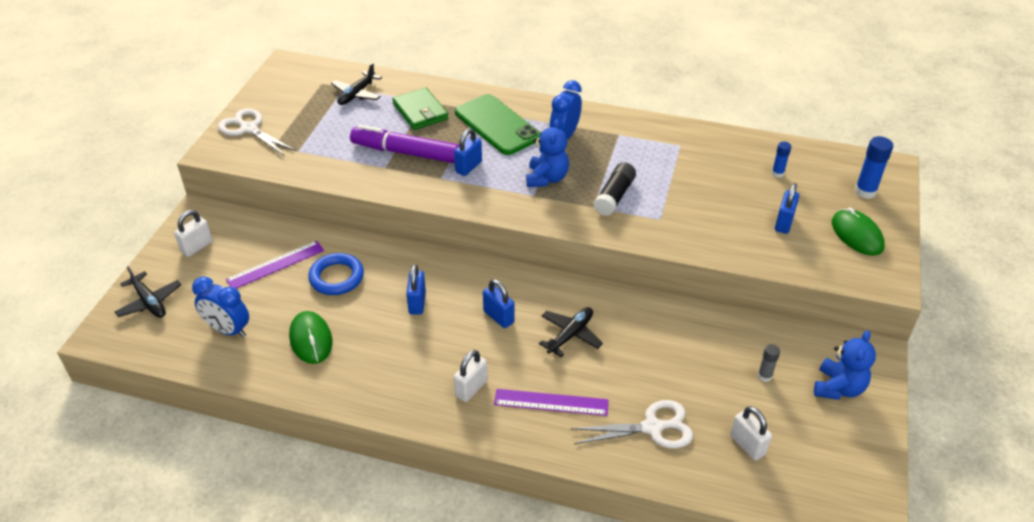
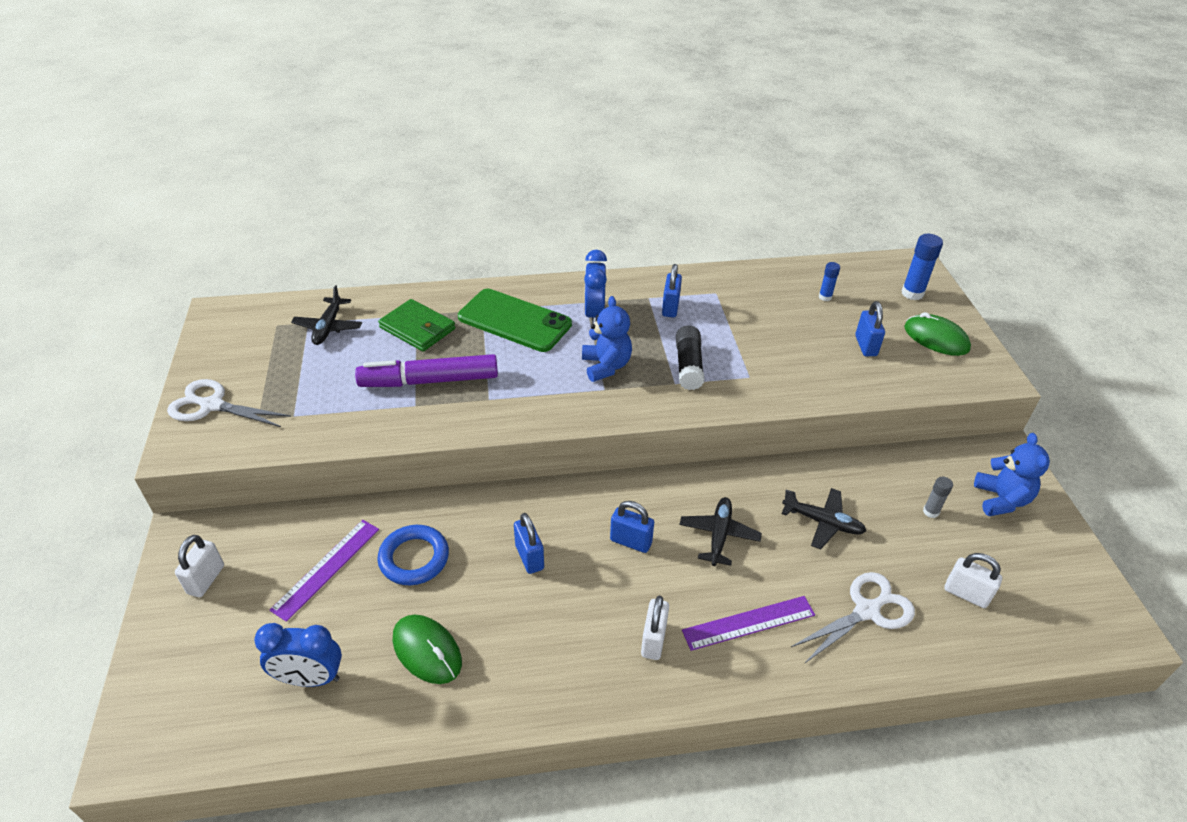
camera: 25 degrees left, 0 degrees up
(149, 302) = (177, 679): black plane -> black plane (823, 522)
(468, 167) = (512, 377): blue padlock -> blue padlock (670, 307)

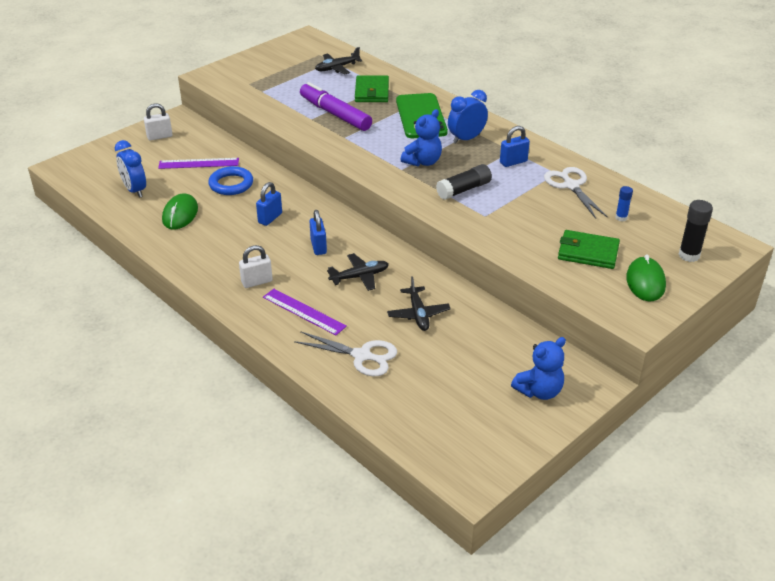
camera: 55 degrees right, 5 degrees down
(212, 405) = (242, 68): white scissors -> white scissors (571, 185)
(865, 346) = (588, 252): blue padlock -> green wallet
(912, 293) = (689, 255): blue glue stick -> black glue stick
(930, 512) = (485, 359): grey glue stick -> none
(966, 594) = (423, 396): white padlock -> none

